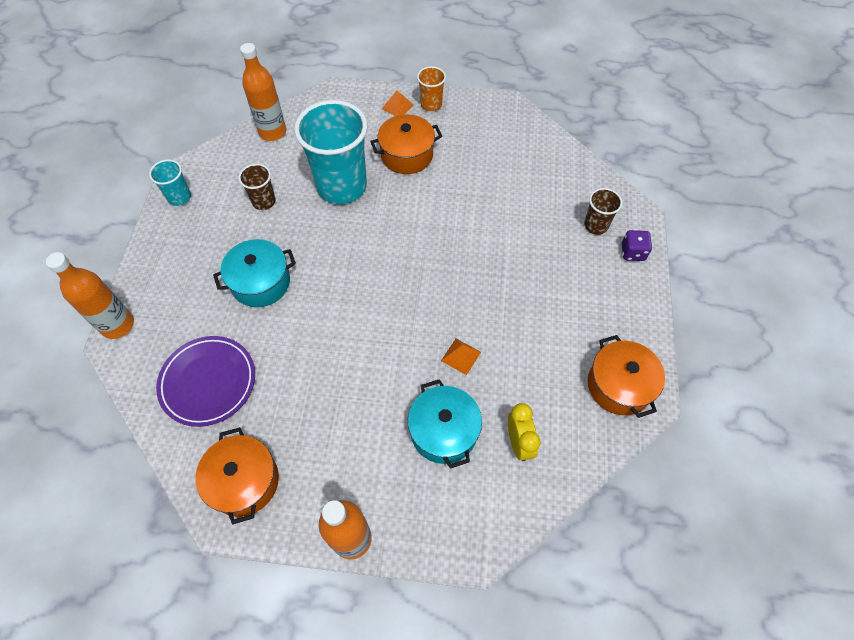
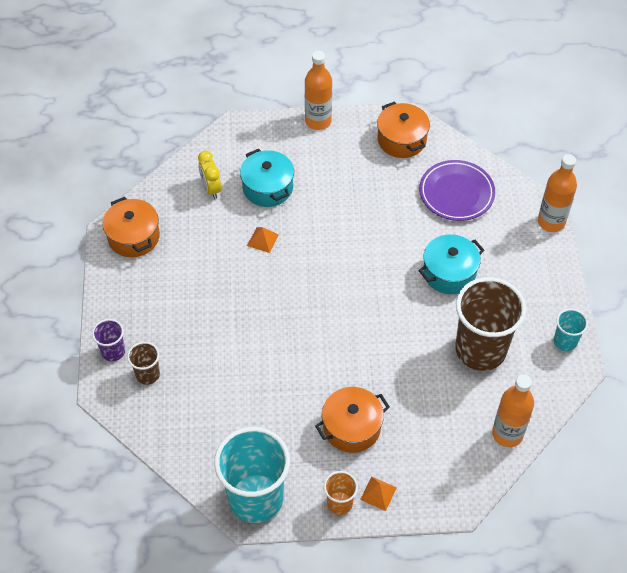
camera: 170 degrees right, 5 degrees down
(264, 201) = (480, 350): brown cup -> brown cup, size x2.15
(342, 186) = (409, 379): turquoise cup -> turquoise cup (256, 498)
(632, 252) = (113, 351): purple dice -> purple cup

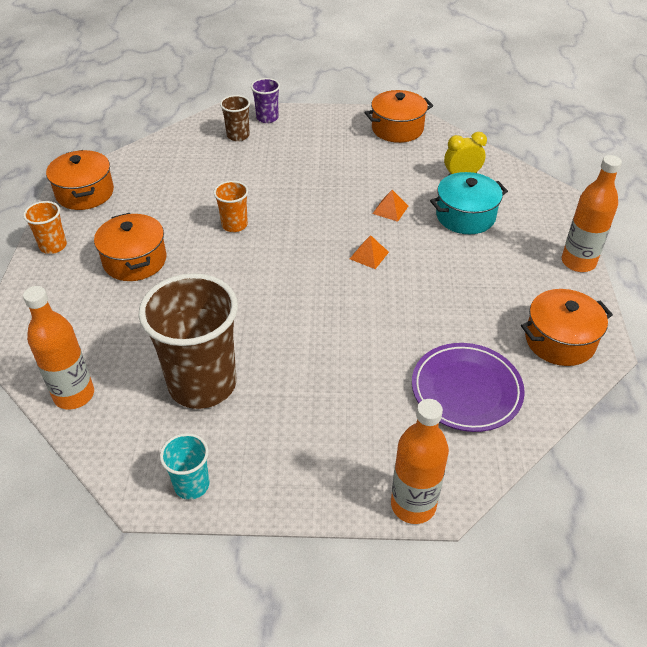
camera: 95 degrees right, 10 degrees down
(256, 498) = (85, 193): turquoise cup -> orange pot
(294, 356) = (234, 225): none -> orange cup
(378, 493) = (50, 274): orange pyramid -> orange pyramid (369, 255)
(449, 273) = (328, 366): turquoise pot -> none

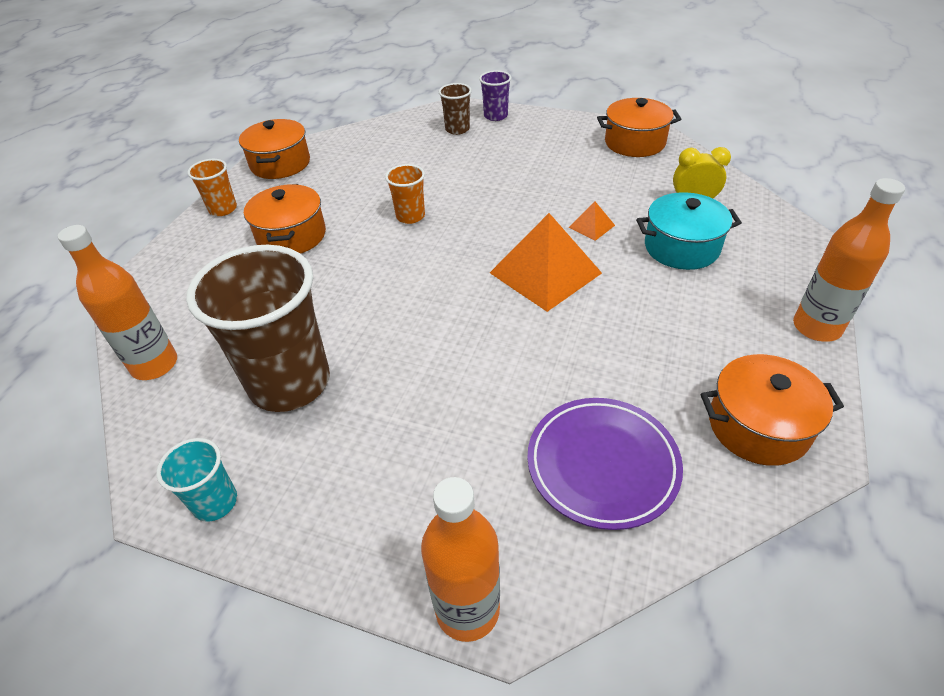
camera: 20 degrees right, 0 degrees up
(369, 255) = (545, 272): orange pyramid -> orange pyramid, size x2.23

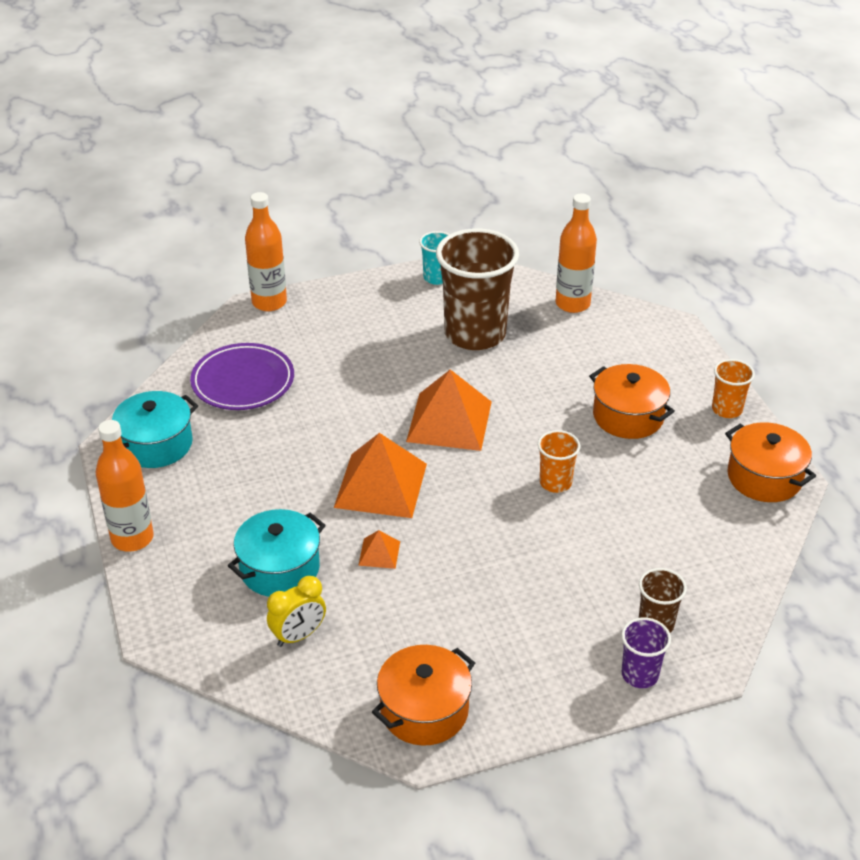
camera: 140 degrees right, 5 degrees down
(429, 299) = (449, 421): none -> orange pyramid
(758, 426) = (156, 444): orange pot -> turquoise pot

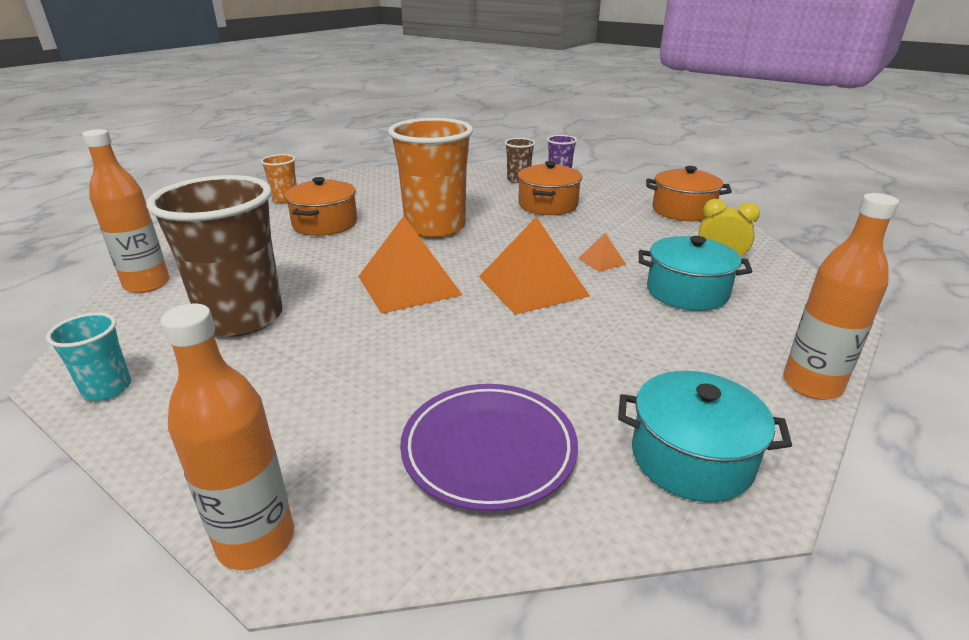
camera: 125 degrees left, 10 degrees down
(555, 483) = (435, 227): orange cup -> orange cup, size x2.15
(764, 477) = (353, 180): orange pot -> orange pot (548, 205)

